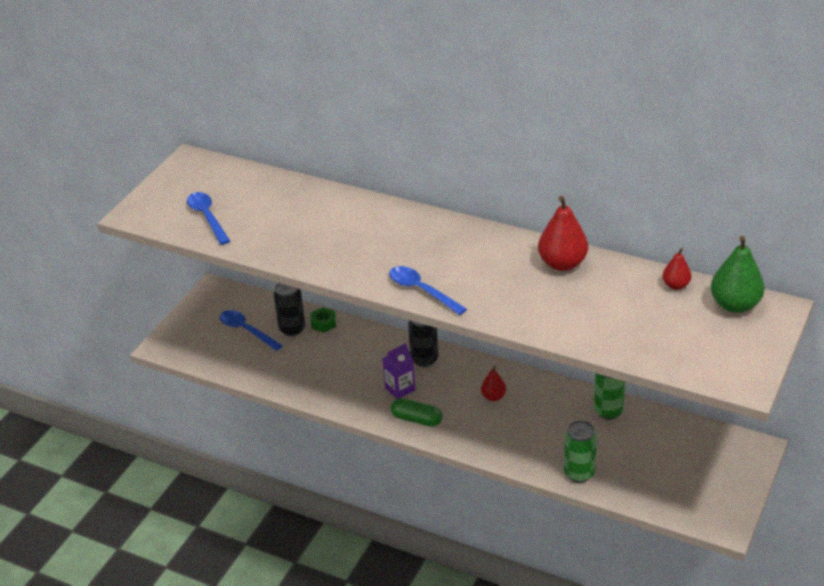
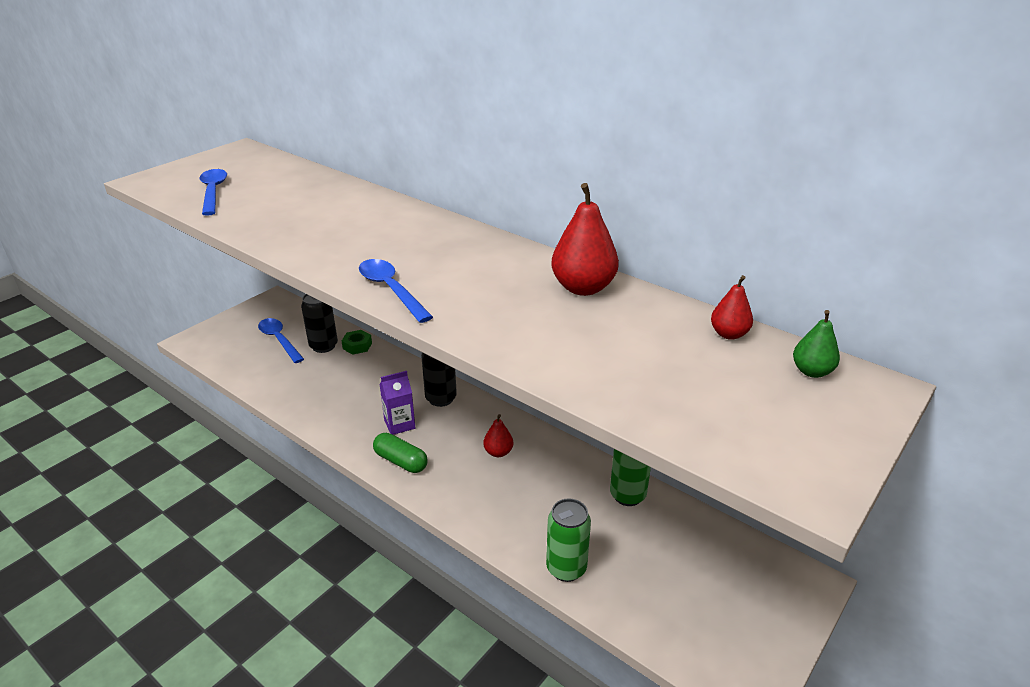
camera: 10 degrees right, 5 degrees down
(735, 305) = (811, 371): green pear -> green pear, size x0.56

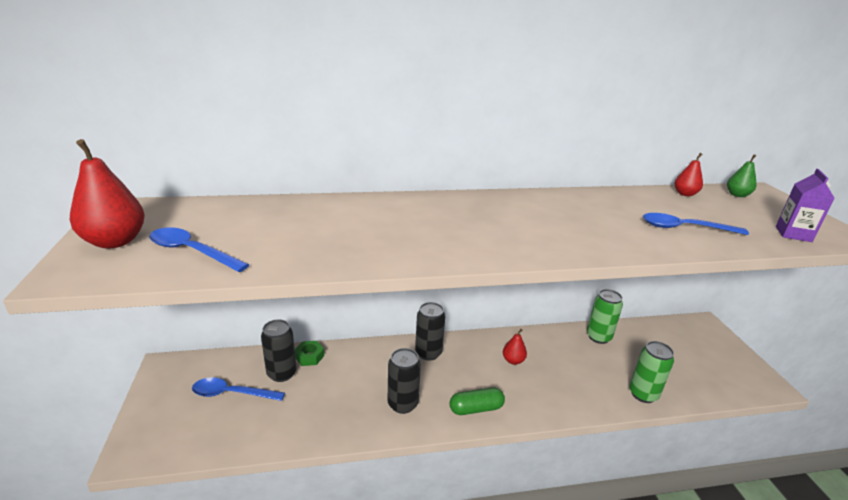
camera: 50 degrees left, 5 degrees down
(359, 419) = (402, 404): none -> black can
(391, 290) = (521, 250): blue spoon -> blue spoon (685, 228)
(399, 424) = (433, 387): purple carton -> purple carton (793, 234)
(583, 288) = (593, 201): red pear -> red pear (115, 241)

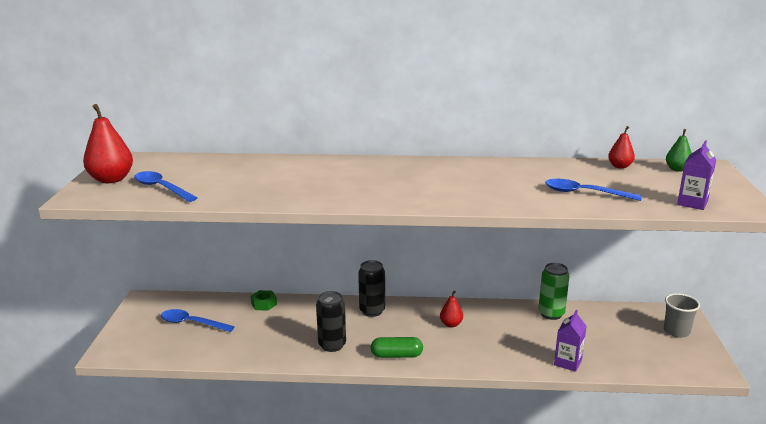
camera: 15 degrees right, 5 degrees down
(282, 373) = (236, 313): black can -> none
(643, 394) = (568, 362): green can -> purple carton
(713, 344) = (676, 331): none -> grey cup

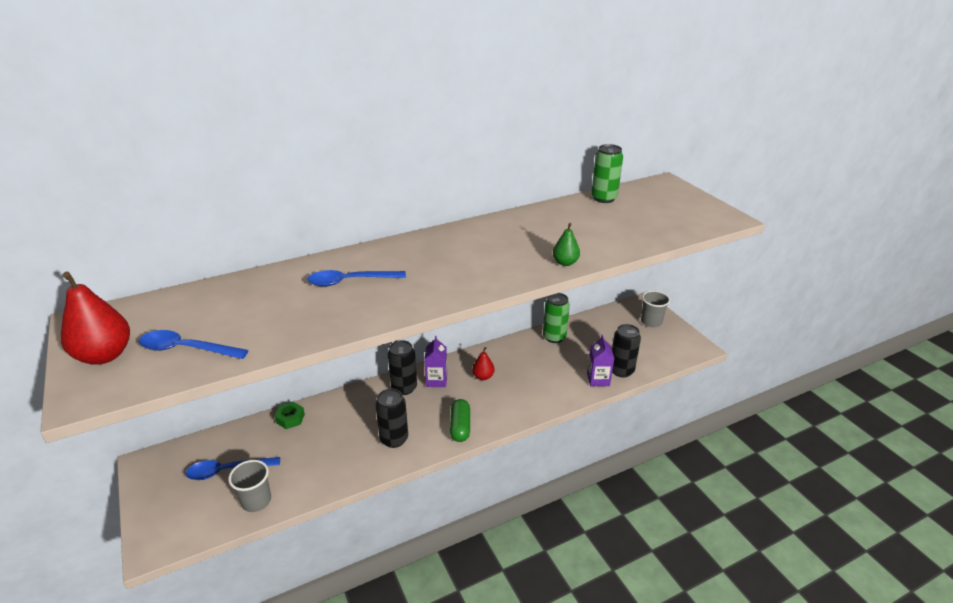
camera: 30 degrees left, 10 degrees up
(195, 350) = (256, 501): none -> grey cup
(396, 355) = (460, 427): green capsule -> green capsule turned 60 degrees counterclockwise
(585, 193) = (605, 235): blue spoon -> blue spoon (350, 281)
(601, 363) = (621, 370): none -> black can
(620, 166) = (604, 198): red pear -> green can
(677, 169) = (646, 191): green pear -> green pear (565, 263)
(692, 203) = (688, 224): purple carton -> purple carton (436, 380)

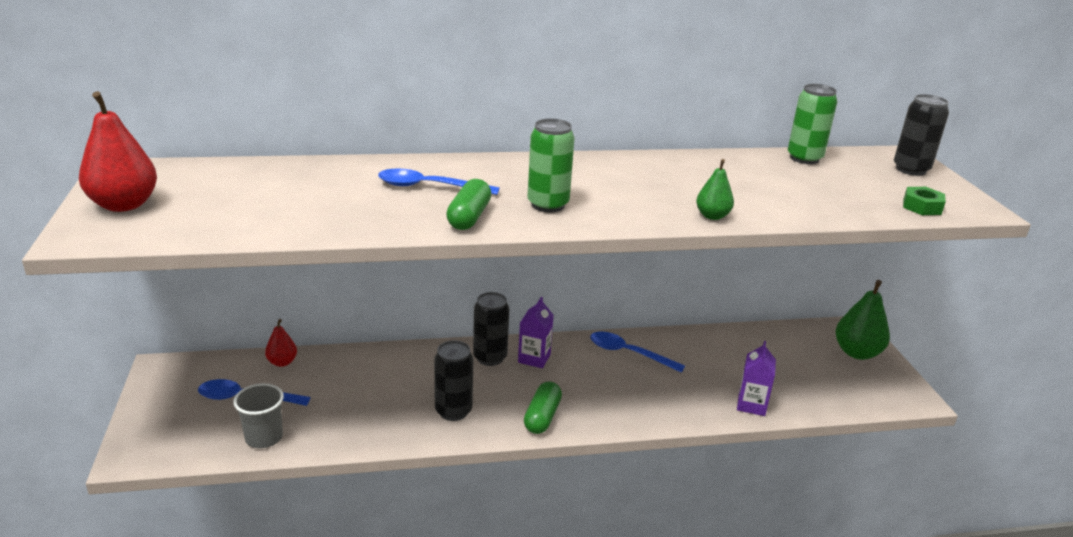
camera: 15 degrees right, 5 degrees down
(186, 349) = (211, 216): blue spoon -> blue spoon (629, 353)
(290, 418) = (340, 360): green nut -> green nut (922, 207)
(394, 303) = (469, 217): none -> green capsule
(483, 376) = (596, 367): red pear -> red pear (282, 362)
(554, 337) = (710, 342): green can -> green can (548, 205)
(621, 370) = (789, 402): black can -> black can (911, 169)
(651, 322) = (856, 352): grey cup -> green pear

